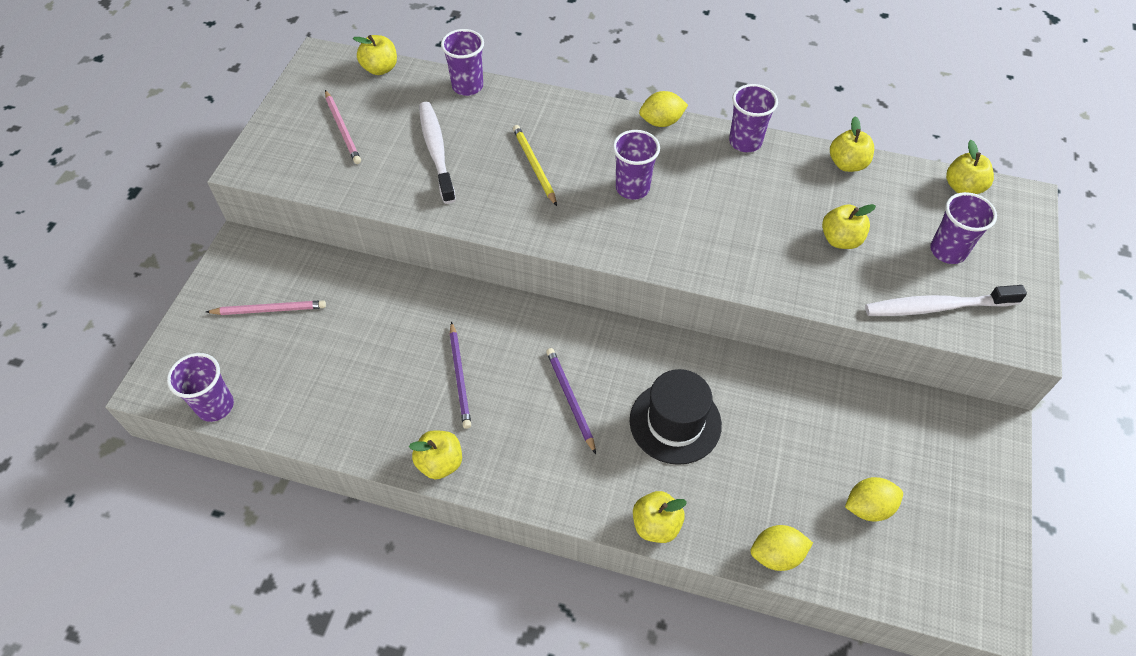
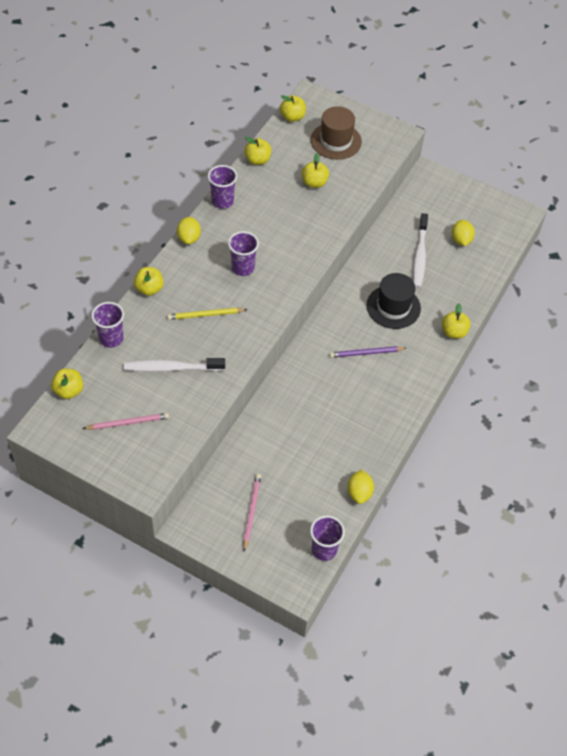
camera: 80 degrees left, 0 degrees up
(440, 463) = (394, 427): yellow apple -> yellow apple (149, 289)
(460, 377) = (336, 407): purple pencil -> none
(776, 555) = (479, 285): yellow lemon -> yellow lemon (359, 493)
(937, 307) = (371, 159): white toothbrush -> white toothbrush (419, 255)
(947, 251) = (336, 141): purple cup -> brown hat

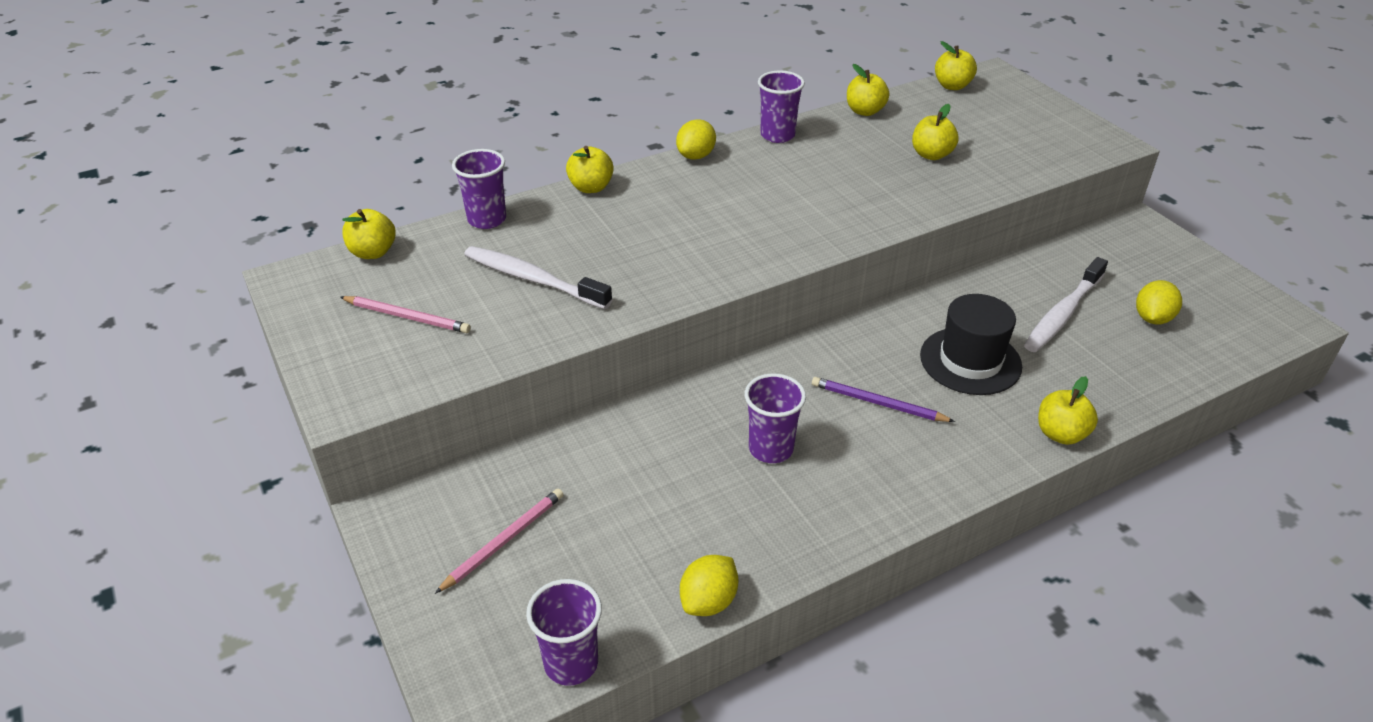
camera: 35 degrees right, 15 degrees down
(205, 315) = (640, 239): yellow pencil -> none
(243, 268) = (743, 208): purple cup -> purple cup (771, 449)
(336, 141) = (1000, 124): brown hat -> none

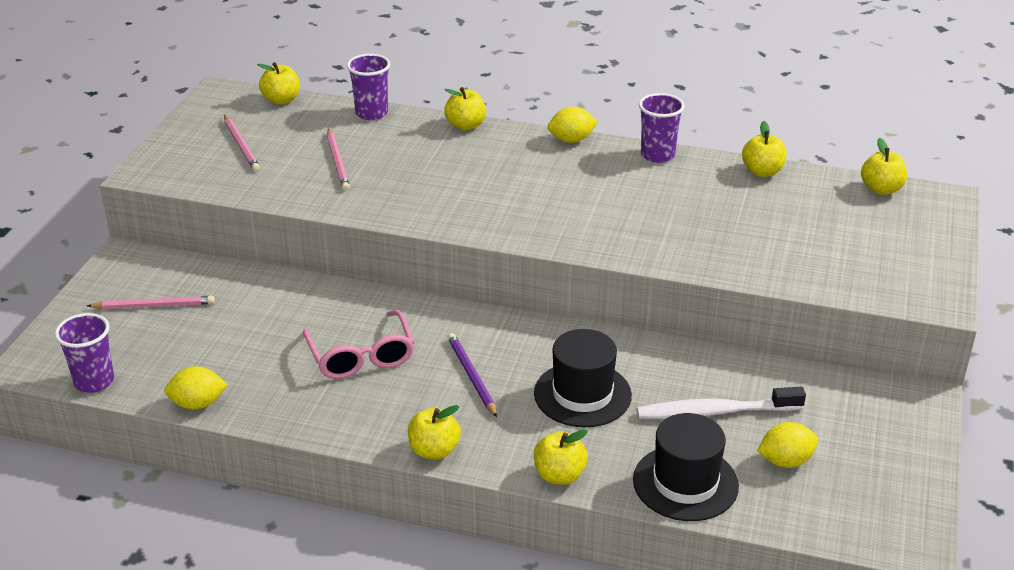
camera: 45 degrees right, 5 degrees down
(533, 279) = (338, 162): white toothbrush -> pink pencil
(771, 449) = (361, 356): purple cup -> pink glasses
(931, 155) = (753, 228): yellow apple -> yellow apple (434, 450)
(1133, 377) = (685, 483): none -> black hat

